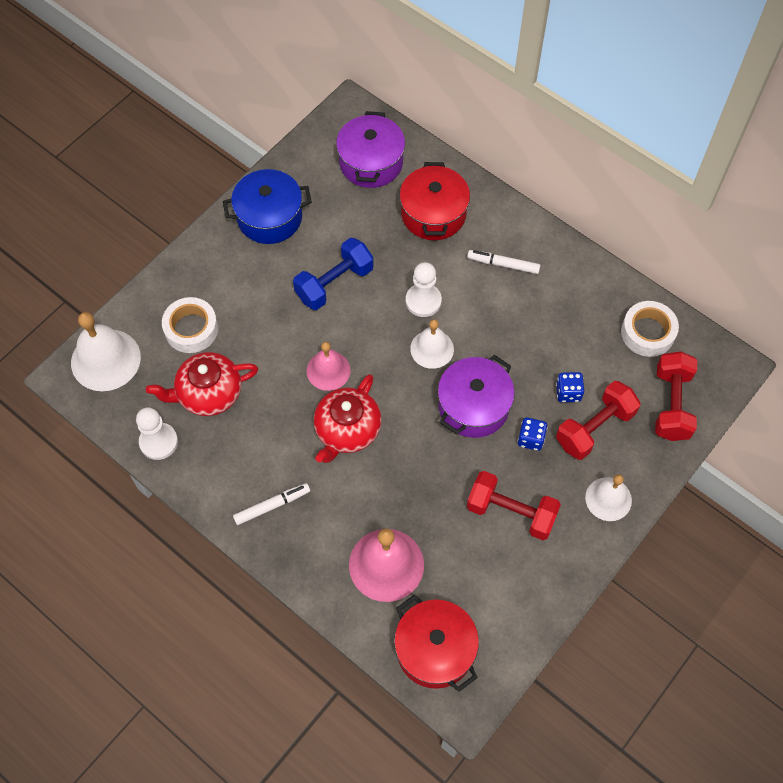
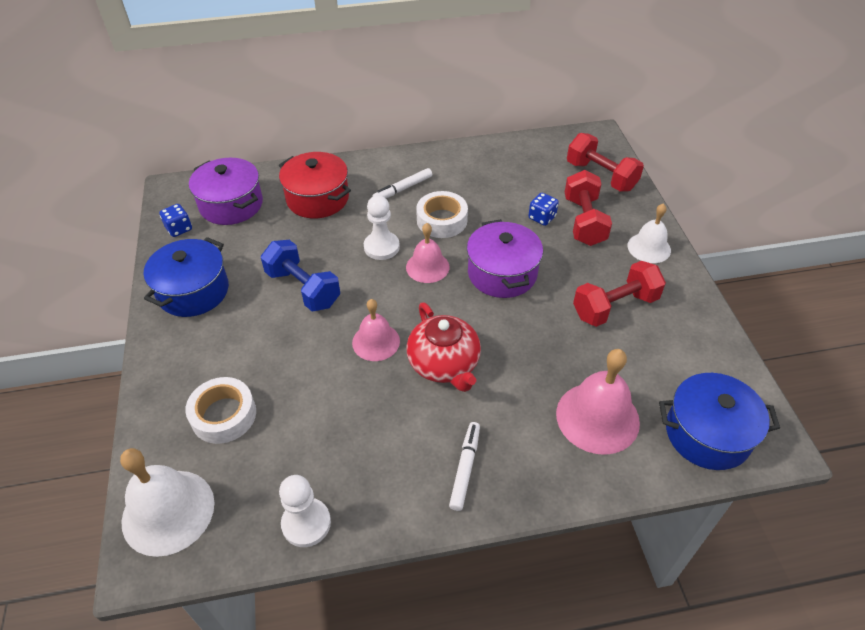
camera: 50 degrees left, 15 degrees down
(208, 393) = (302, 445): red teapot -> none
(334, 283) = (303, 288): blue dumbbell -> blue dumbbell turned 45 degrees counterclockwise
(432, 349) = (427, 267): white bell -> pink bell
(435, 650) = (707, 434): red pot -> blue pot
(531, 439) = (561, 258): blue dice -> blue dice (179, 229)
(647, 332) = (534, 155): white tape -> white tape (442, 220)

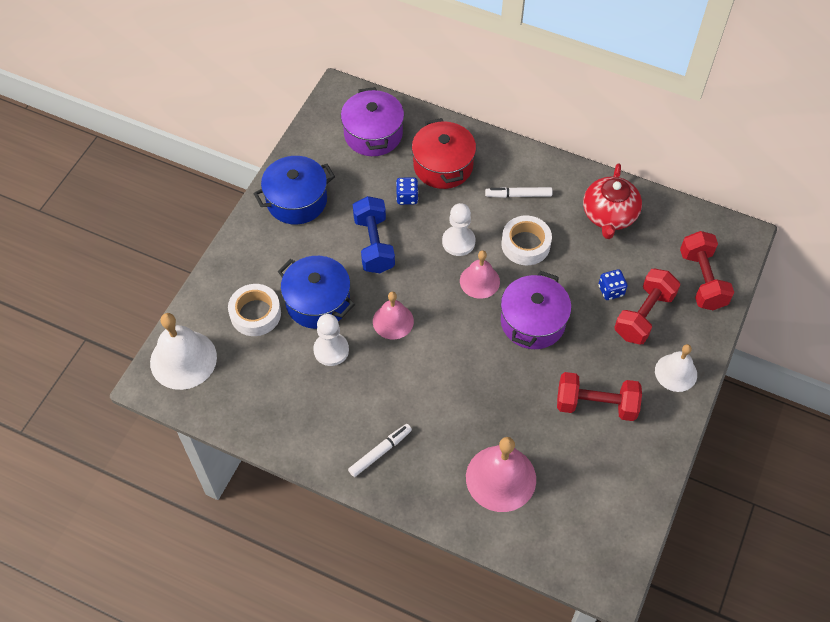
camera: 35 degrees right, 10 degrees up
(179, 229) = (321, 136): blue dice -> blue dice (407, 197)
(306, 523) = (256, 421): white pawn -> white pawn (331, 350)
(444, 364) = (427, 369): red teapot -> red teapot (609, 215)
(707, 434) = (569, 542): blue pot -> blue pot (318, 302)

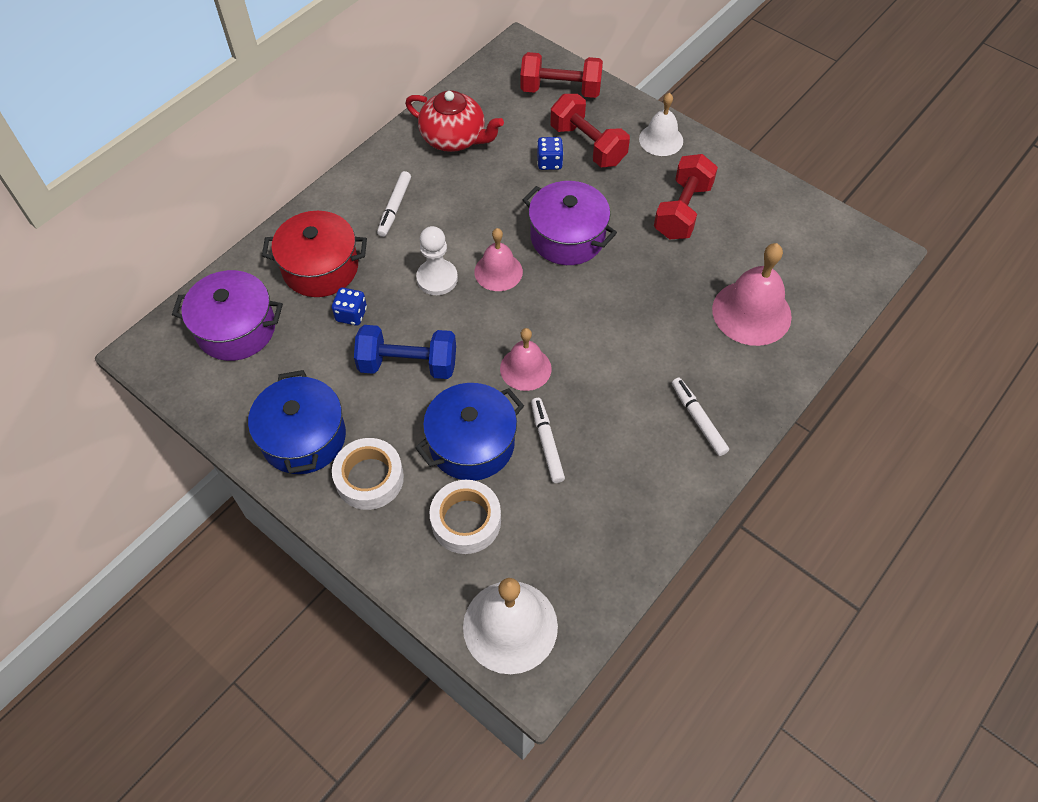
camera: 75 degrees left, 0 degrees up
(331, 350) = (547, 443): white pawn -> white marker
(525, 244) = (464, 218): white tape -> white tape (369, 478)

